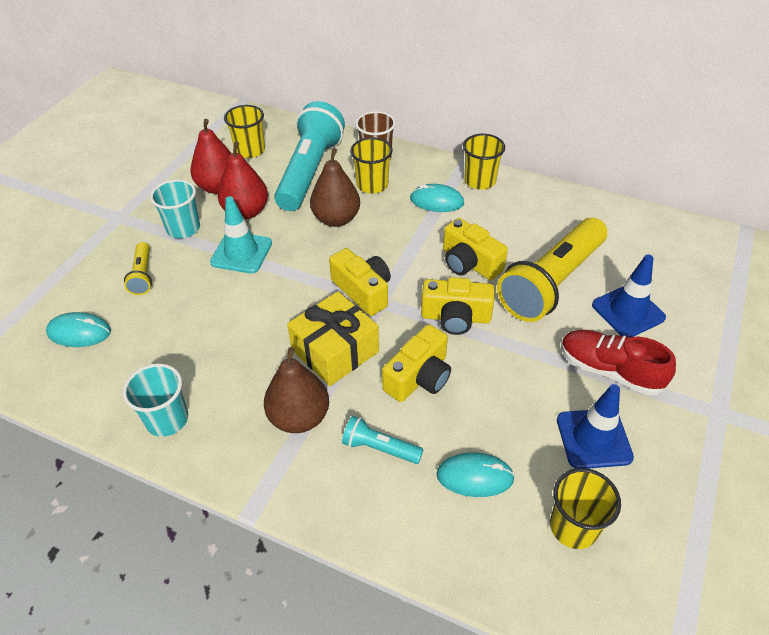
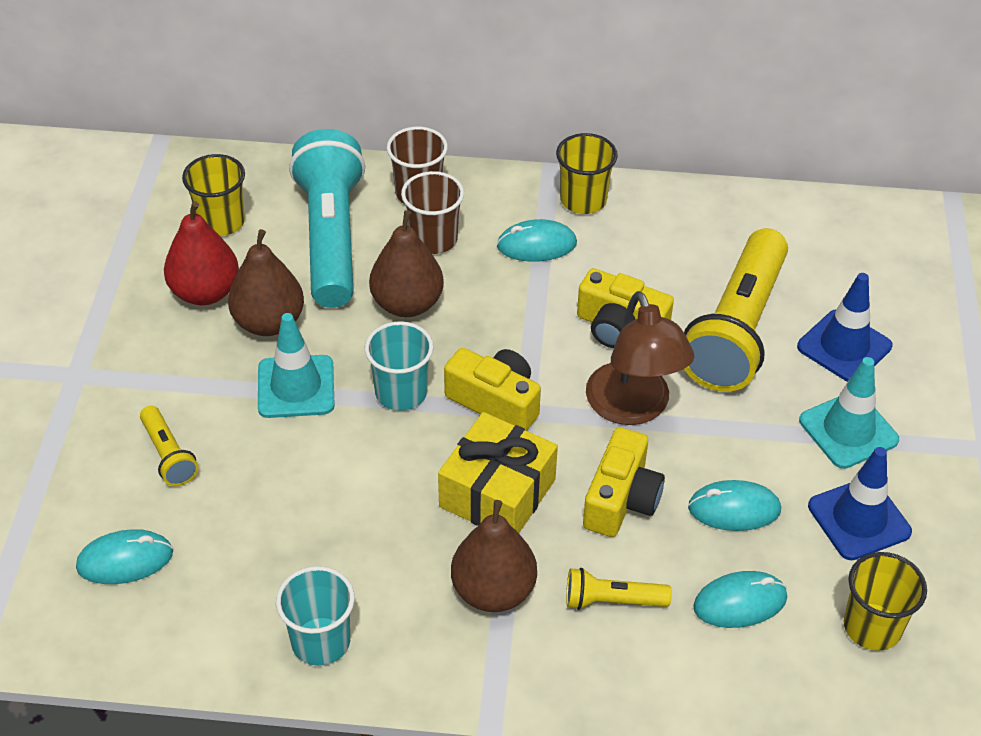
camera: 20 degrees left, 0 degrees up
(183, 228) = (188, 370): turquoise cup -> turquoise cup (401, 392)
(246, 212) = (269, 322): red pear -> brown pear
(372, 185) = (433, 239): yellow cup -> brown cup
(379, 448) = (612, 601): turquoise flashlight -> yellow flashlight
(455, 317) = (633, 408): yellow camera -> brown lamp
(499, 405) = (734, 509): none -> turquoise mouse
(609, 371) = (848, 430): red shoe -> turquoise traffic cone

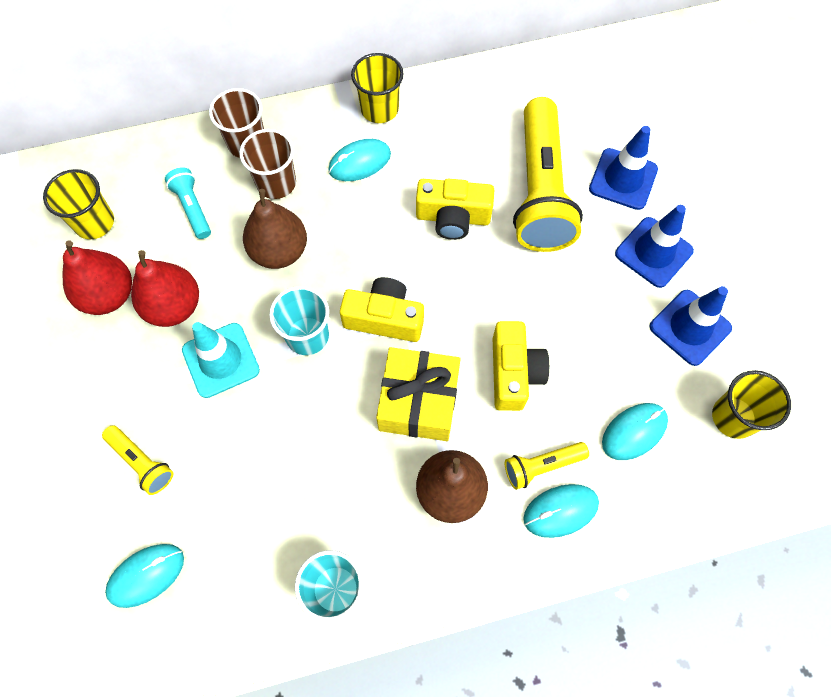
camera: 20 degrees left, 20 degrees up
(269, 322) = (174, 306): brown pear -> red pear
(331, 237) = (192, 208): turquoise flashlight -> turquoise flashlight, size x0.45
(633, 408) = (491, 287): brown lamp -> none
(734, 509) = (599, 351): turquoise mouse -> turquoise mouse (560, 511)
(848, 430) = (653, 252): turquoise traffic cone -> blue traffic cone

